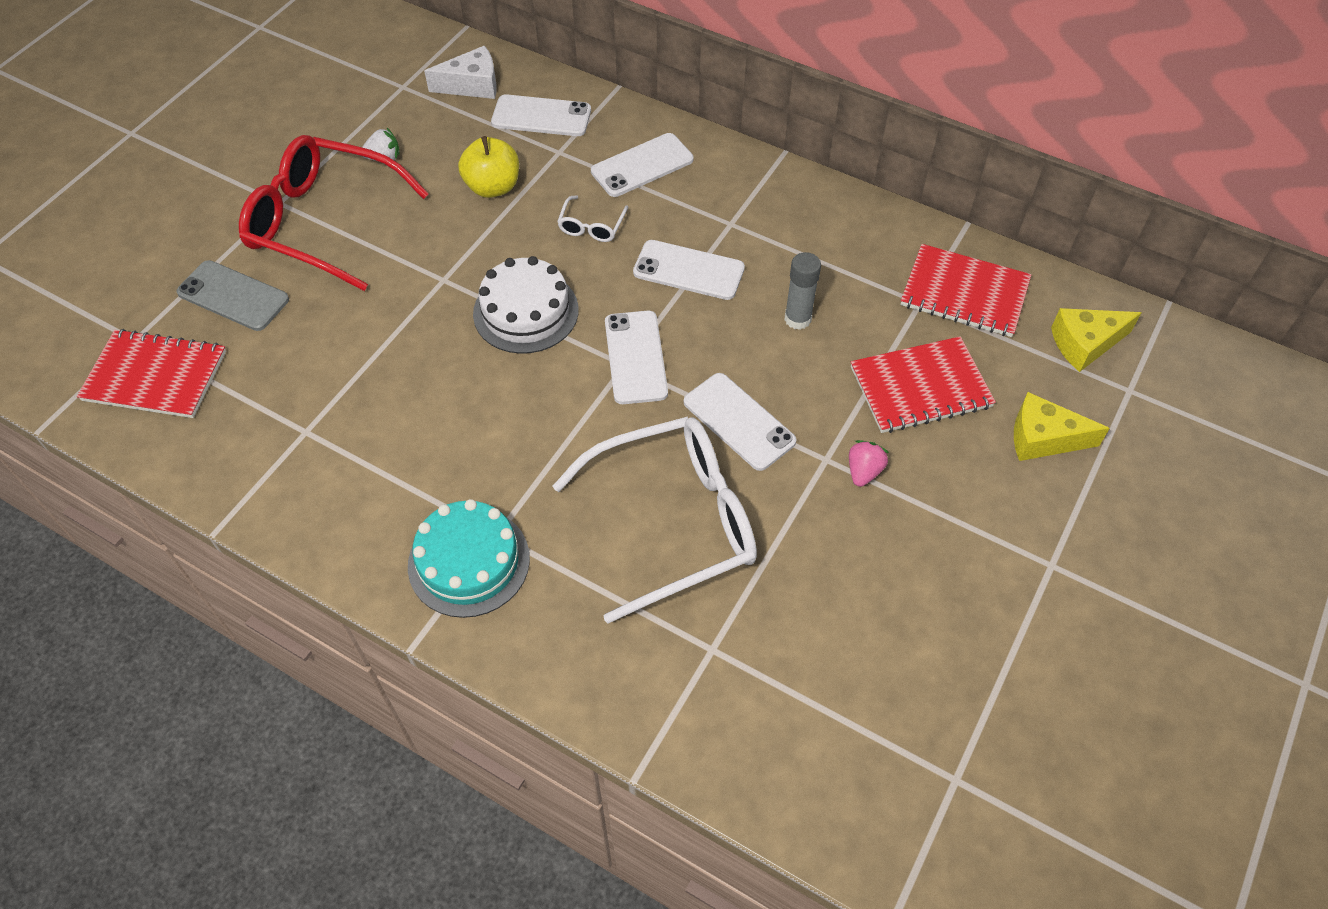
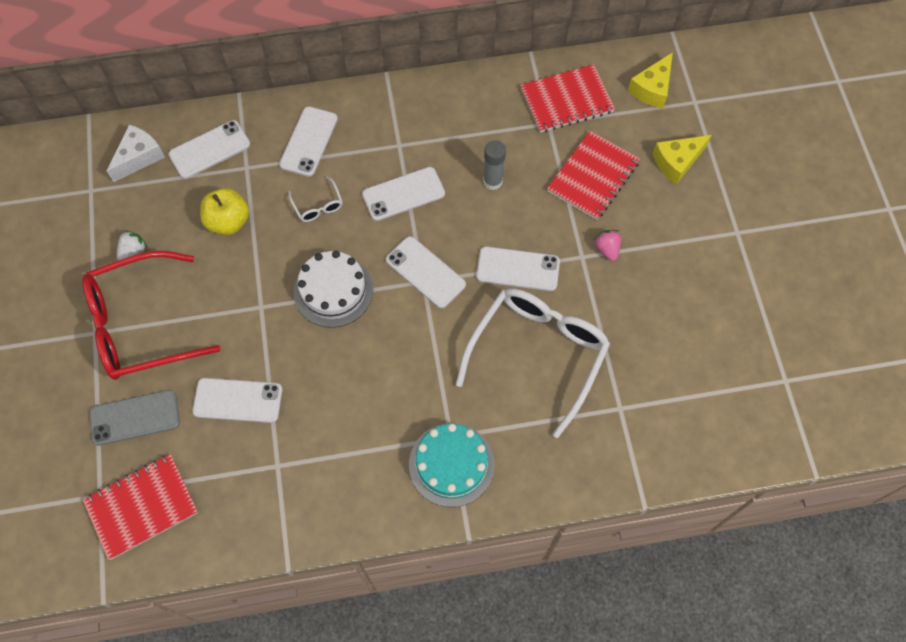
camera: 40 degrees left, 10 degrees up
(334, 346) = (238, 400): none -> white phone

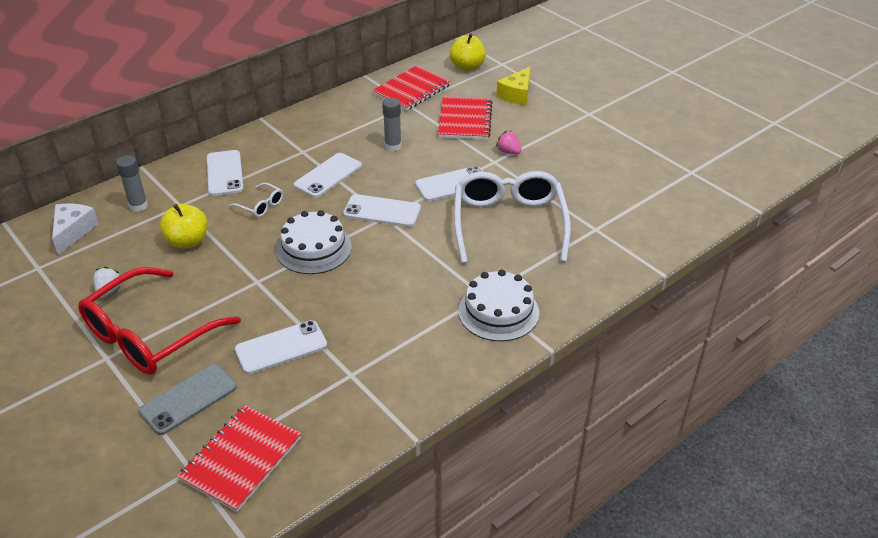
camera: 30 degrees left, 25 degrees down
(210, 150) = (138, 206): white phone -> grey glue stick
(451, 464) = (498, 311): turquoise cake -> white cake
(652, 89) = (467, 67): yellow cheese -> yellow apple

